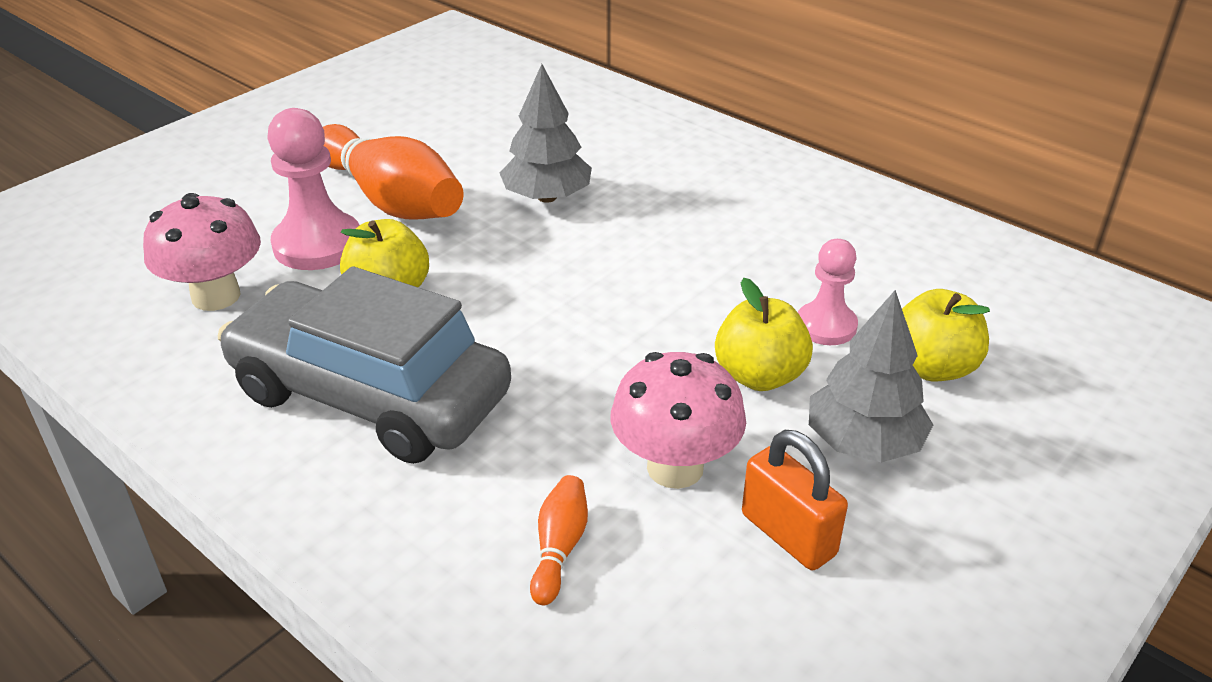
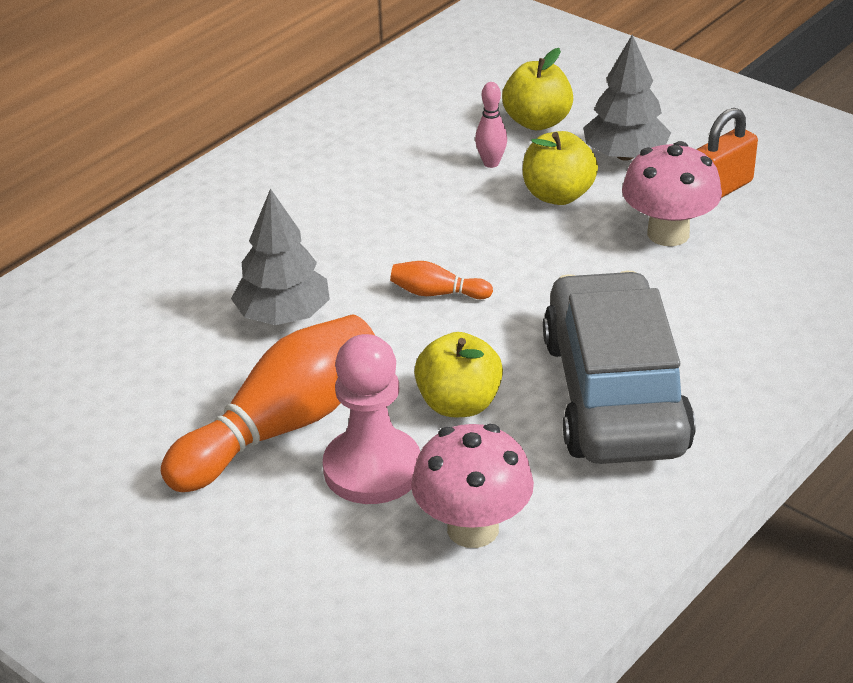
camera: 90 degrees left, 0 degrees up
(370, 395) = (614, 394): grey car -> grey car turned 150 degrees clockwise
(559, 548) = (760, 281): orange bowling pin -> orange bowling pin (437, 293)
(826, 326) = (491, 163): pink pawn -> pink bowling pin

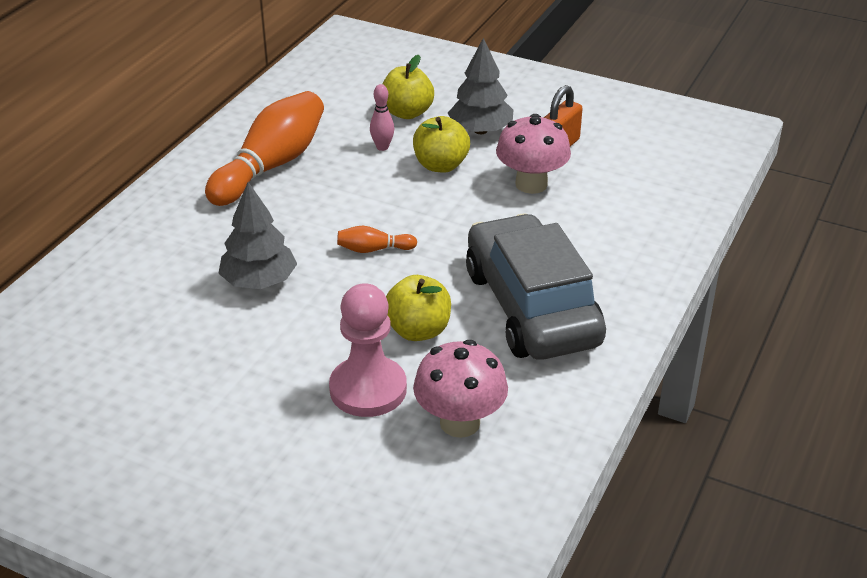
camera: 15 degrees left, 0 degrees up
(280, 427) = (285, 367): orange bowling pin -> orange bowling pin (271, 166)

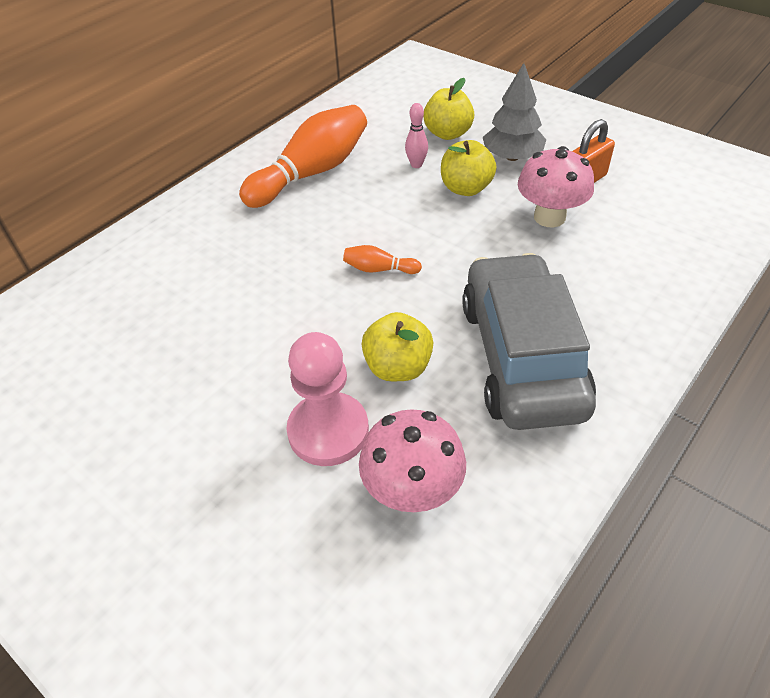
camera: 15 degrees right, 10 degrees up
(259, 282) = (262, 290): grey tree -> none

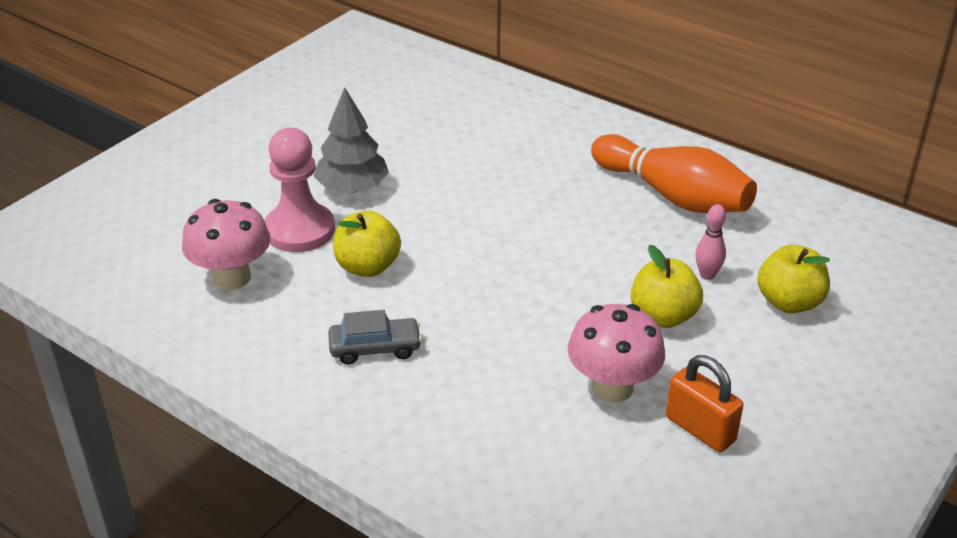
camera: 85 degrees right, 10 degrees down
(379, 269) = (506, 251): orange bowling pin -> none
(512, 157) = (745, 361): grey tree -> grey tree (352, 188)
(521, 356) = (375, 348): grey car -> grey car, size x0.42

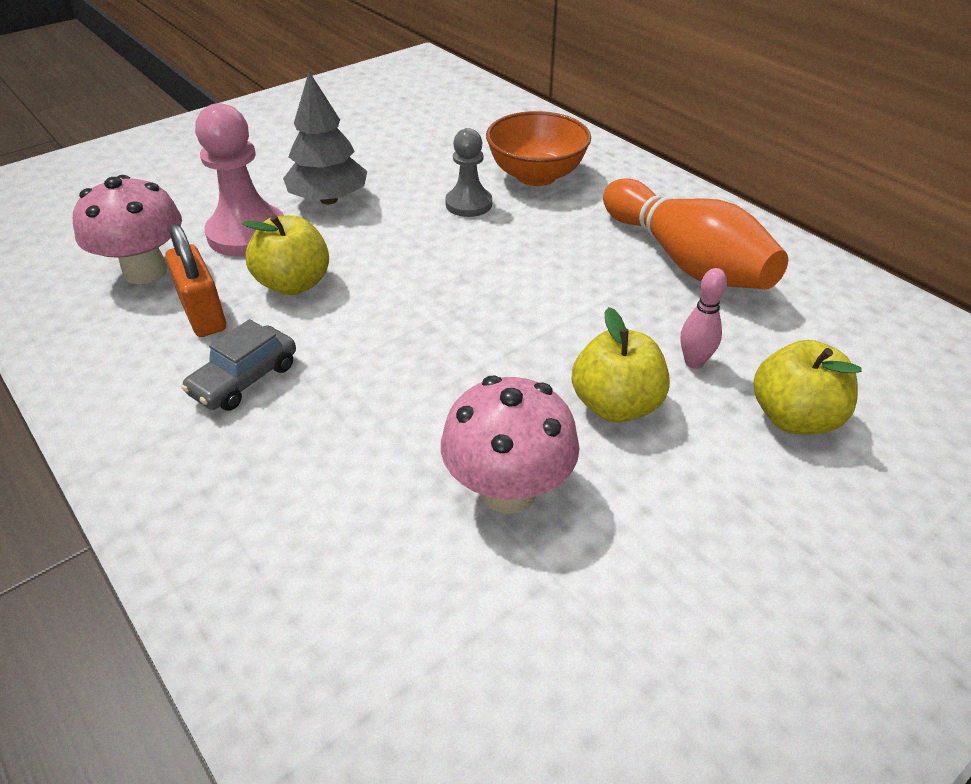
camera: 15 degrees right, 5 degrees up
(375, 348) = (244, 379): grey car -> grey car turned 120 degrees clockwise
(476, 173) = (468, 204): none -> grey pawn
(521, 138) = (536, 175): none -> orange bowl
(700, 429) = (604, 580): orange padlock -> orange padlock (203, 314)

